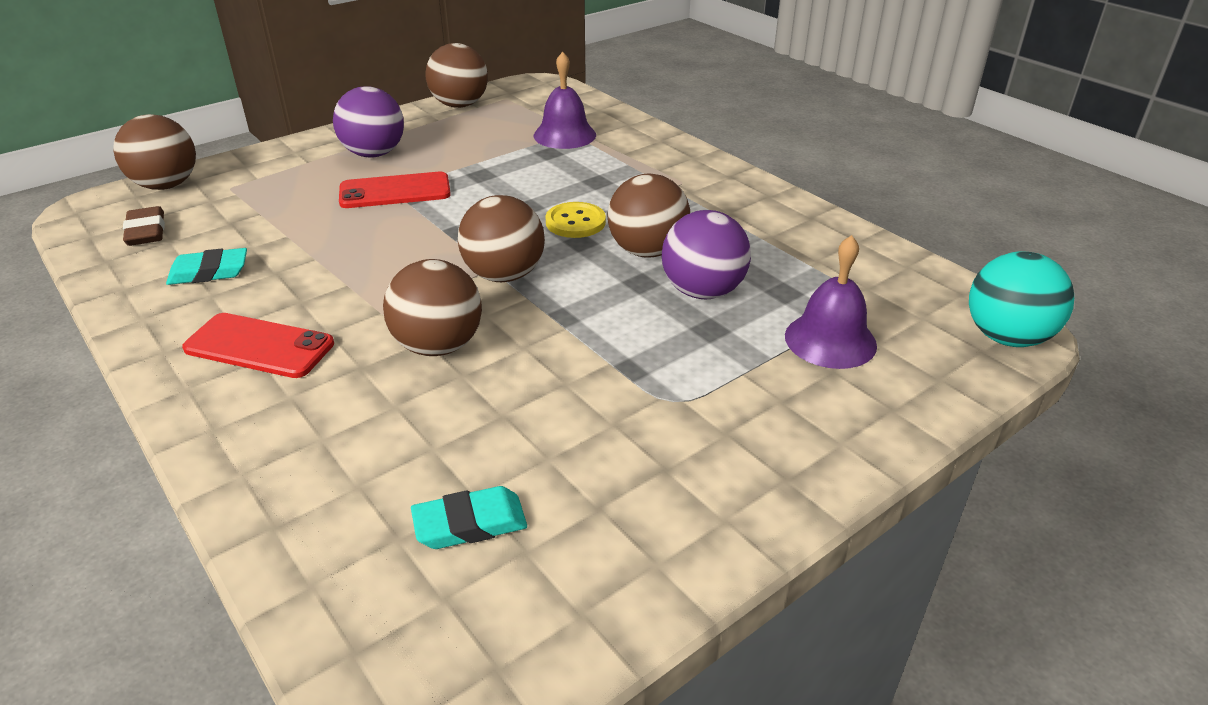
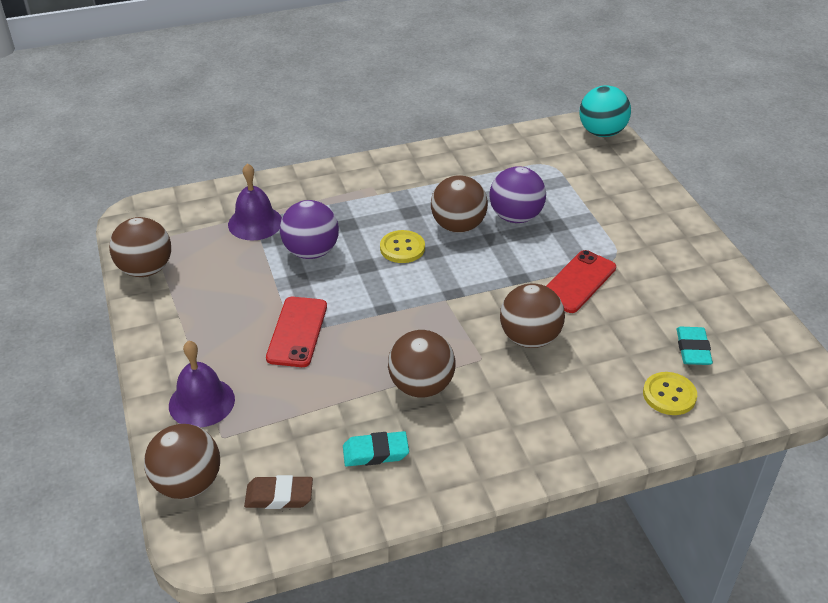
camera: 70 degrees left, 5 degrees up
(209, 272) = (375, 452): turquoise eraser -> turquoise eraser turned 75 degrees clockwise
(259, 346) = (496, 426): red phone -> red phone (578, 282)
(346, 507) = (669, 395): none -> yellow button
(374, 154) = (214, 336): purple ball -> purple ball (311, 252)
(504, 275) = (457, 295): brown ball -> brown ball (421, 386)
(830, 340) = (582, 187): purple bell -> purple bell (201, 402)

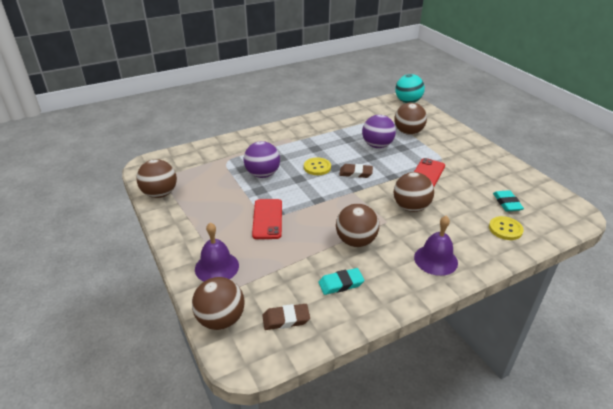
camera: 10 degrees left, 5 degrees down
(255, 223) = (223, 162): purple bell -> purple bell (435, 260)
(458, 226) = (346, 153): brown ball -> brown ball (408, 132)
(461, 266) = (355, 173): none -> brown eraser

